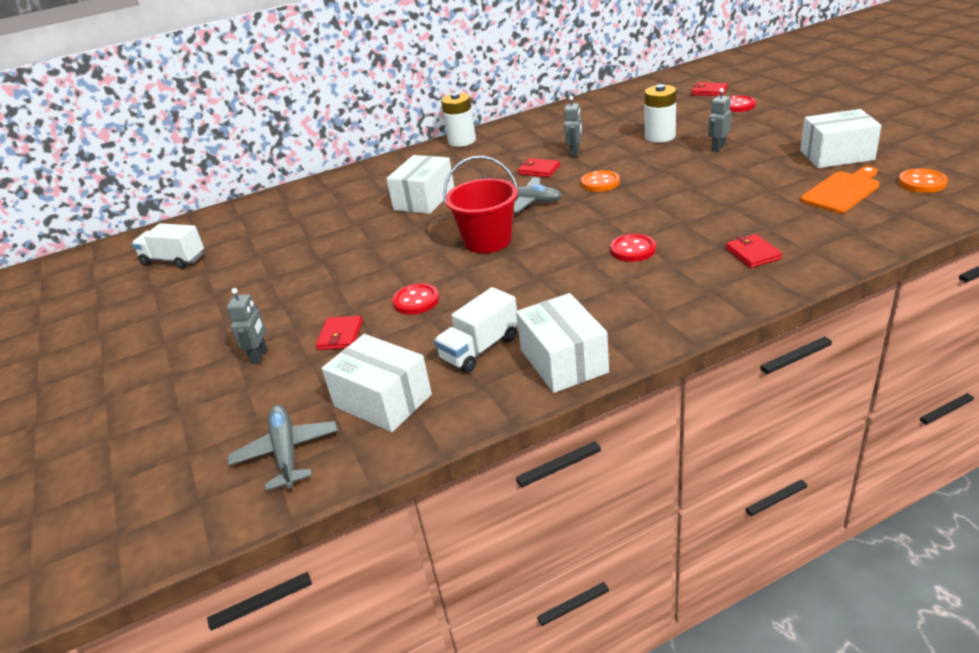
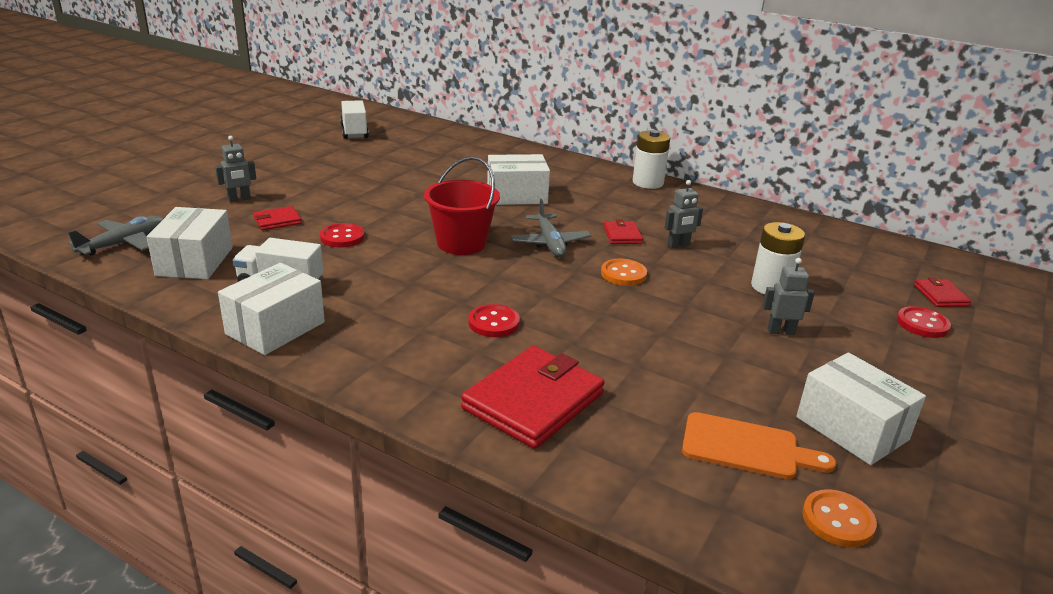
camera: 50 degrees right, 5 degrees down
(753, 253) = (533, 401): red wallet -> red wallet, size x2.08

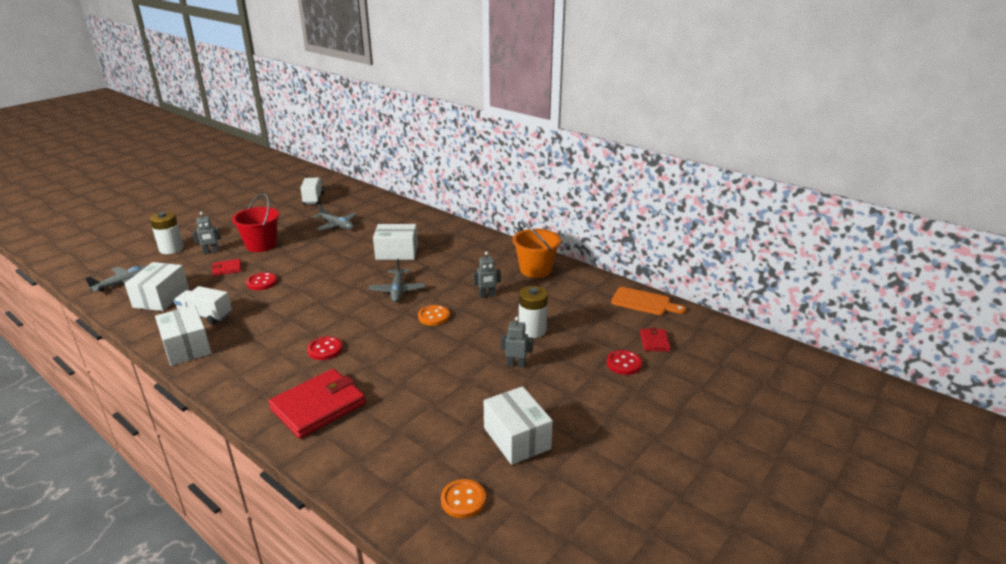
camera: 10 degrees right, 0 degrees up
(275, 328) = (187, 347): white box -> white box turned 75 degrees counterclockwise
(409, 163) = (337, 225): none -> grey plane
(461, 243) = (337, 289): red bucket -> red bucket (261, 245)
(622, 235) = (452, 286): red wallet -> none
(648, 183) = (497, 243): white battery -> white battery (171, 249)
(721, 213) = (535, 270): none -> orange bucket
(747, 448) = (436, 447): orange cutting board -> orange cutting board (644, 302)

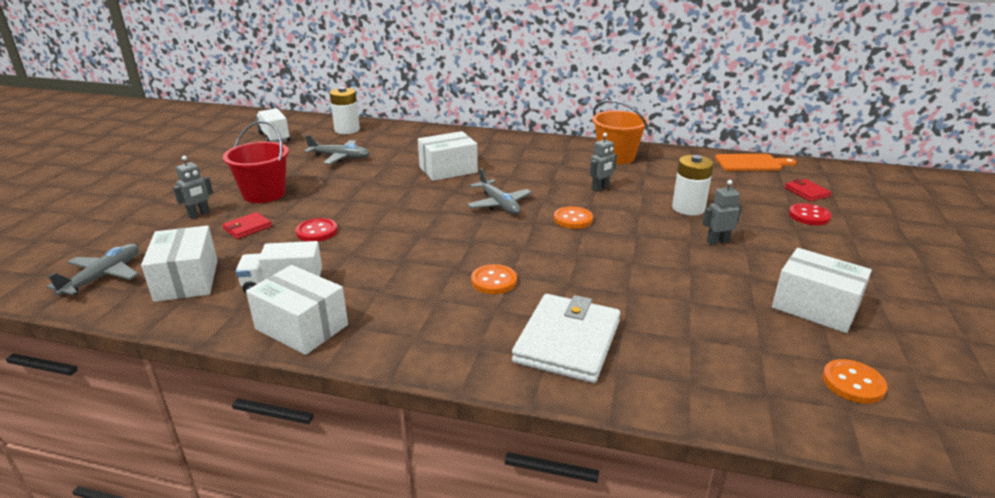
camera: 25 degrees left, 0 degrees up
(171, 249) = (132, 222): white battery -> white battery (347, 130)
(318, 406) = (567, 342): red wallet -> white wallet
(325, 349) = (494, 281): red button -> orange button

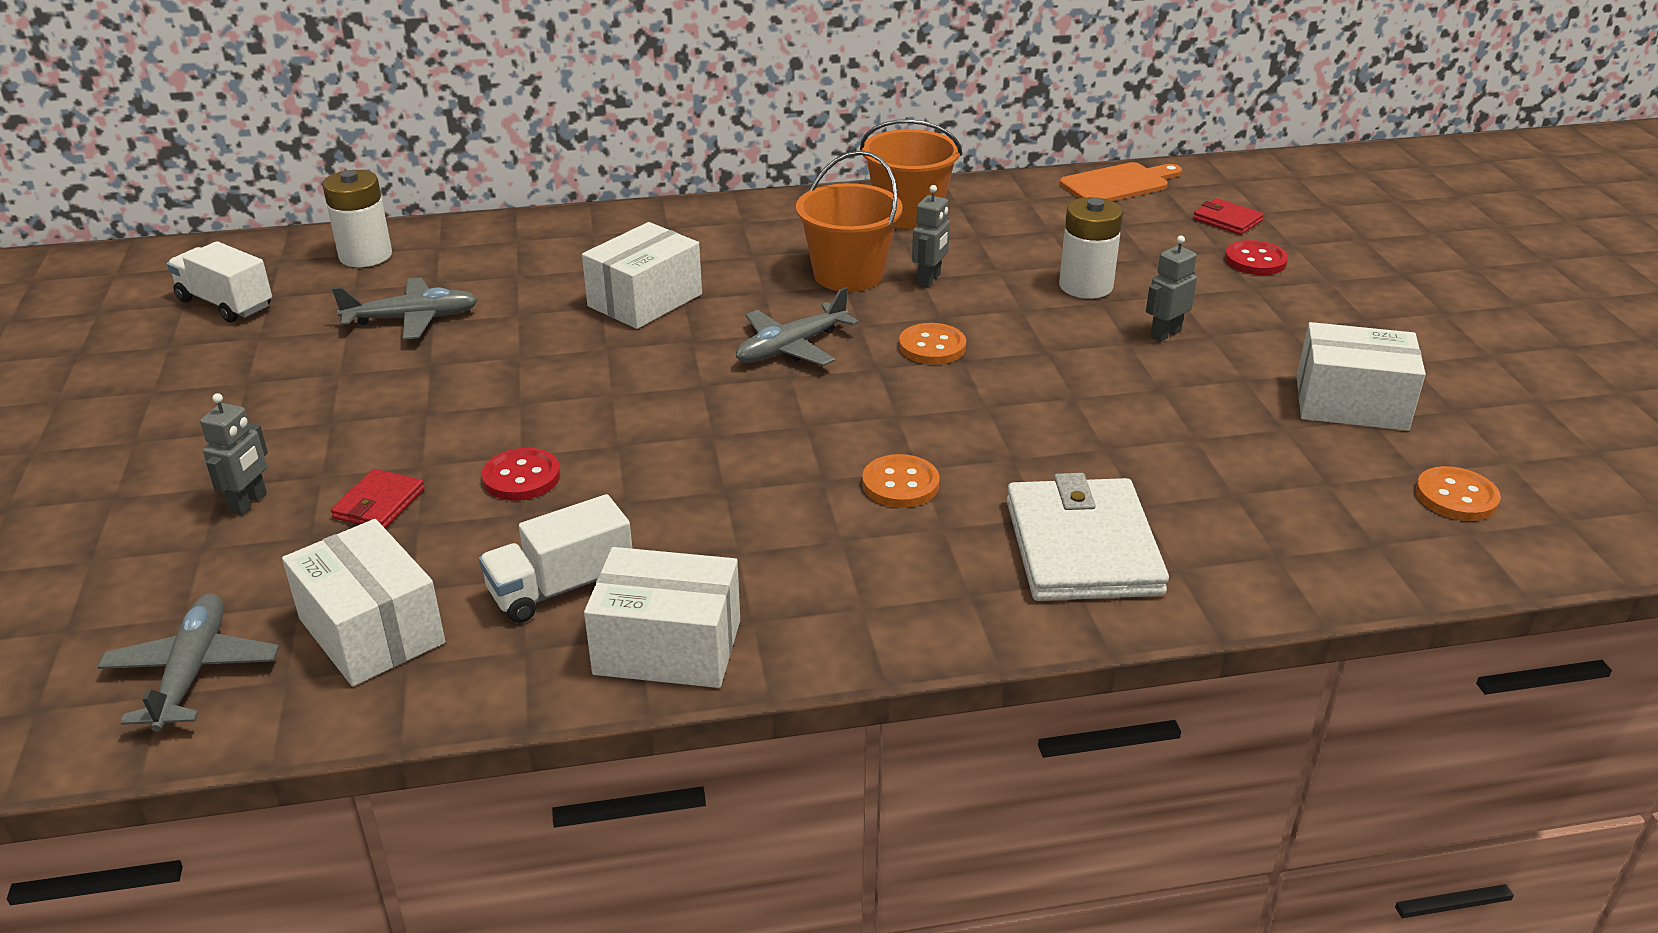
camera: 25 degrees left, 5 degrees up
(264, 194) = (338, 429): red bucket -> none
(499, 204) = (792, 347): grey plane -> grey plane turned 105 degrees clockwise
(559, 178) = (848, 275): none -> orange bucket

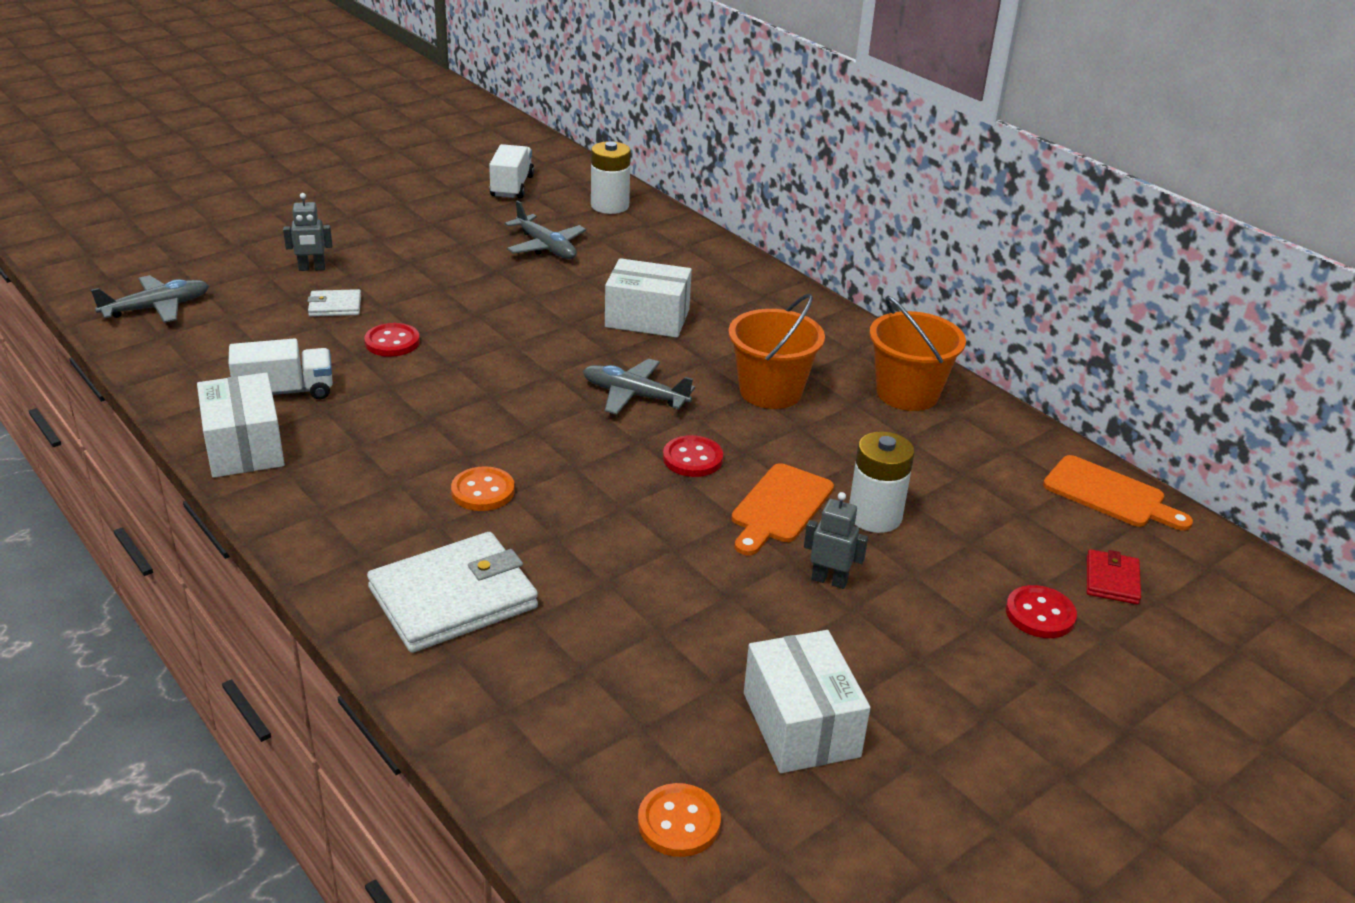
camera: 60 degrees right, 0 degrees up
(372, 631) = (214, 345): white box -> none
(379, 504) = (335, 306): red wallet -> white wallet
(561, 588) = (285, 392): white truck -> white truck turned 135 degrees clockwise
(929, 280) = (802, 431): grey robot -> none
(932, 347) = (692, 458): orange button -> red button
(1043, 325) = (779, 507): none -> orange cutting board

